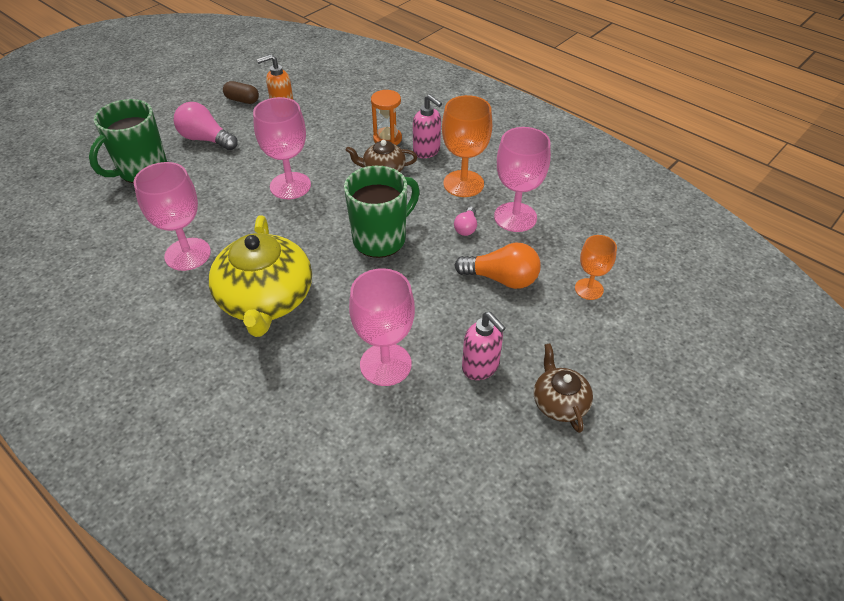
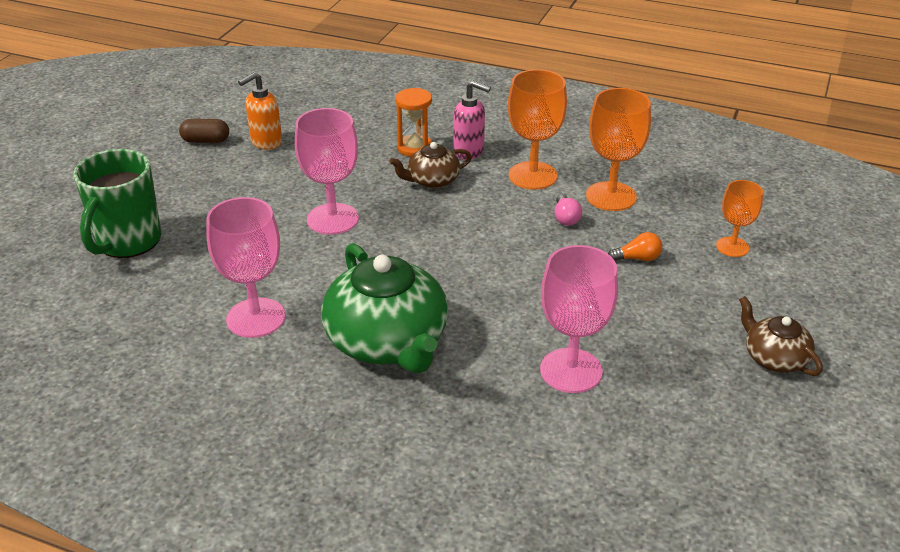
camera: 20 degrees left, 10 degrees down
(206, 139) = (189, 191): pink light bulb -> none
(266, 299) = (387, 341): yellow teapot -> green teapot
(381, 239) = (478, 250): green mug -> none
(480, 367) = (673, 347): pink soap dispenser -> none
(502, 279) = (637, 258): orange light bulb -> orange light bulb, size x0.55
(515, 217) = (611, 196): pink goblet -> orange goblet

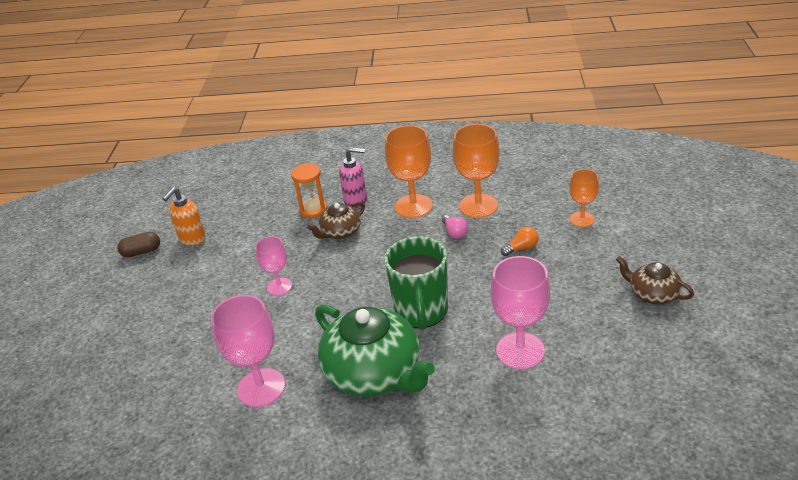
camera: 15 degrees left, 0 degrees up
(128, 242) = (120, 357): green mug -> green mug (421, 312)
(332, 219) = (279, 286): pink goblet -> pink goblet, size x0.60

